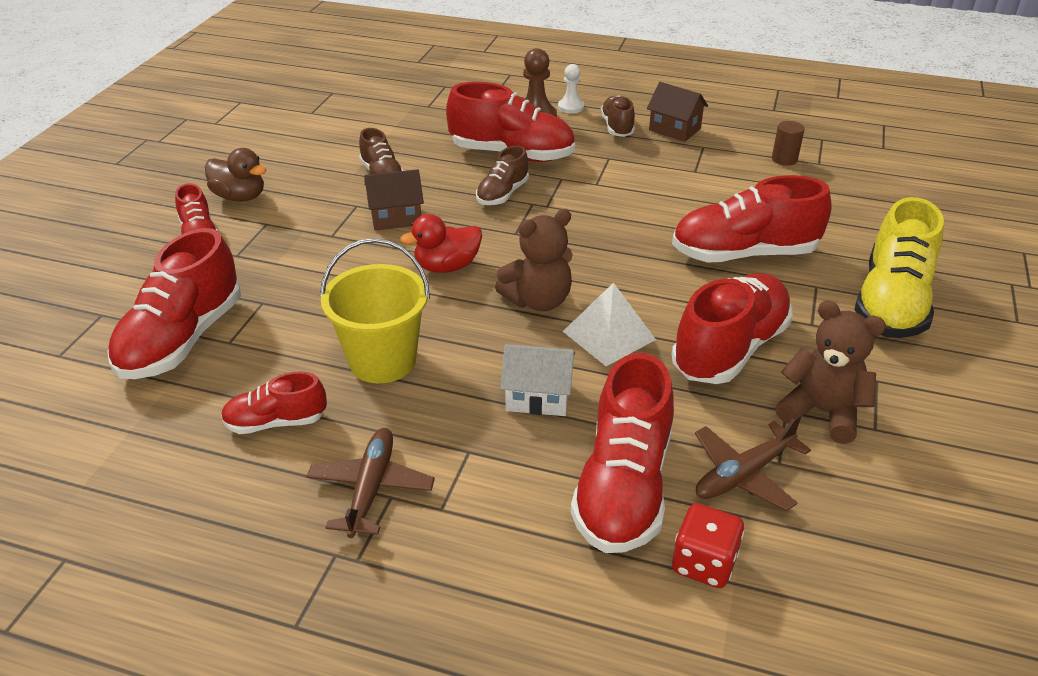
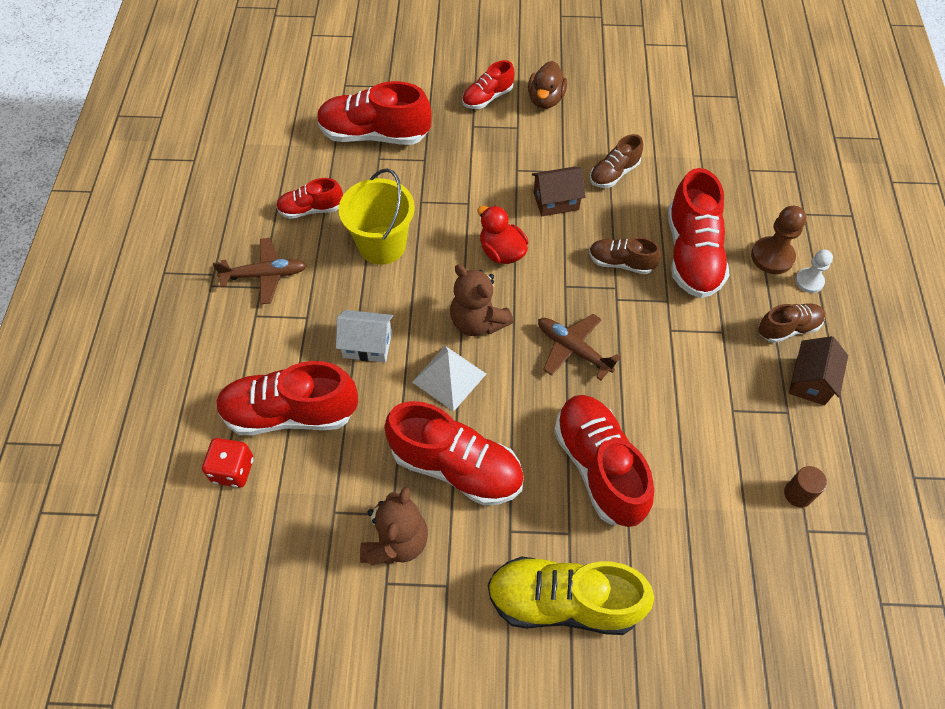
camera: 75 degrees right, 20 degrees up
(276, 422) = (311, 209): red shoe -> red shoe turned 75 degrees counterclockwise
(396, 217) = (556, 201): brown house -> brown house turned 75 degrees counterclockwise
(538, 397) = (367, 345): white house -> white house turned 75 degrees counterclockwise
(744, 474) = (317, 488): brown plane -> brown plane (573, 349)

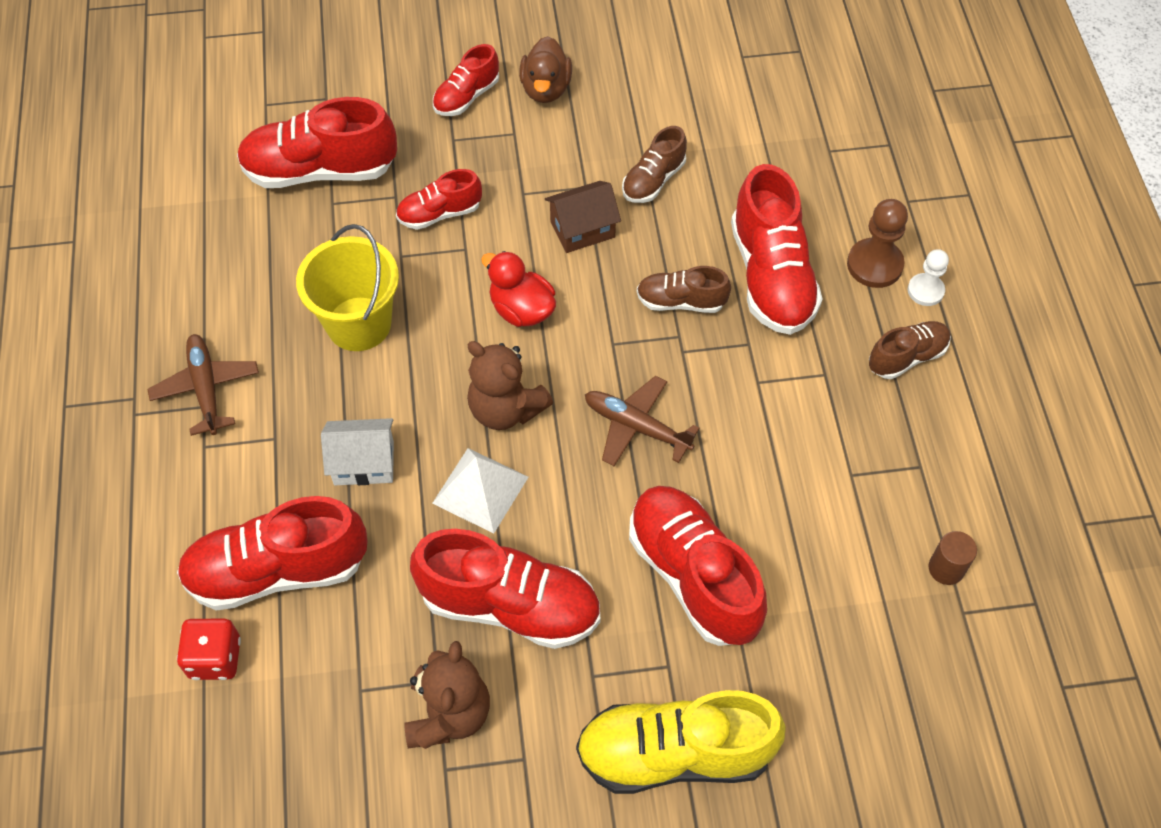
camera: 10 degrees left, 0 degrees up
(265, 275) = (206, 389): brown plane -> brown plane turned 90 degrees counterclockwise
(311, 209) = (252, 288): red shoe -> red shoe (439, 213)
(810, 381) = (943, 421): brown house -> none

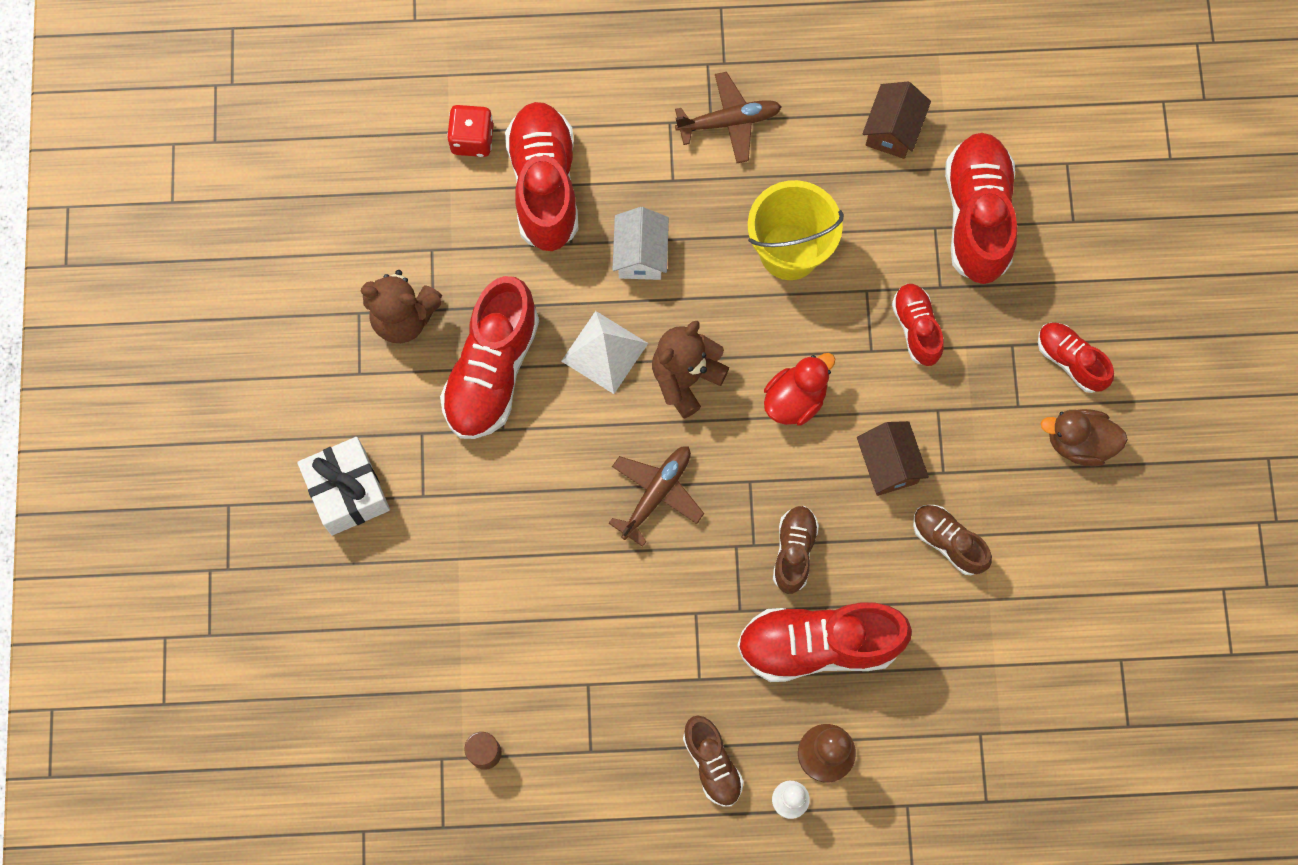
camera: 95 degrees right, 15 degrees up
(224, 242) = (893, 130): none -> brown house
(674, 753) = (348, 492): yellow shoe -> white gift
(693, 575) = (503, 527): red shoe -> none

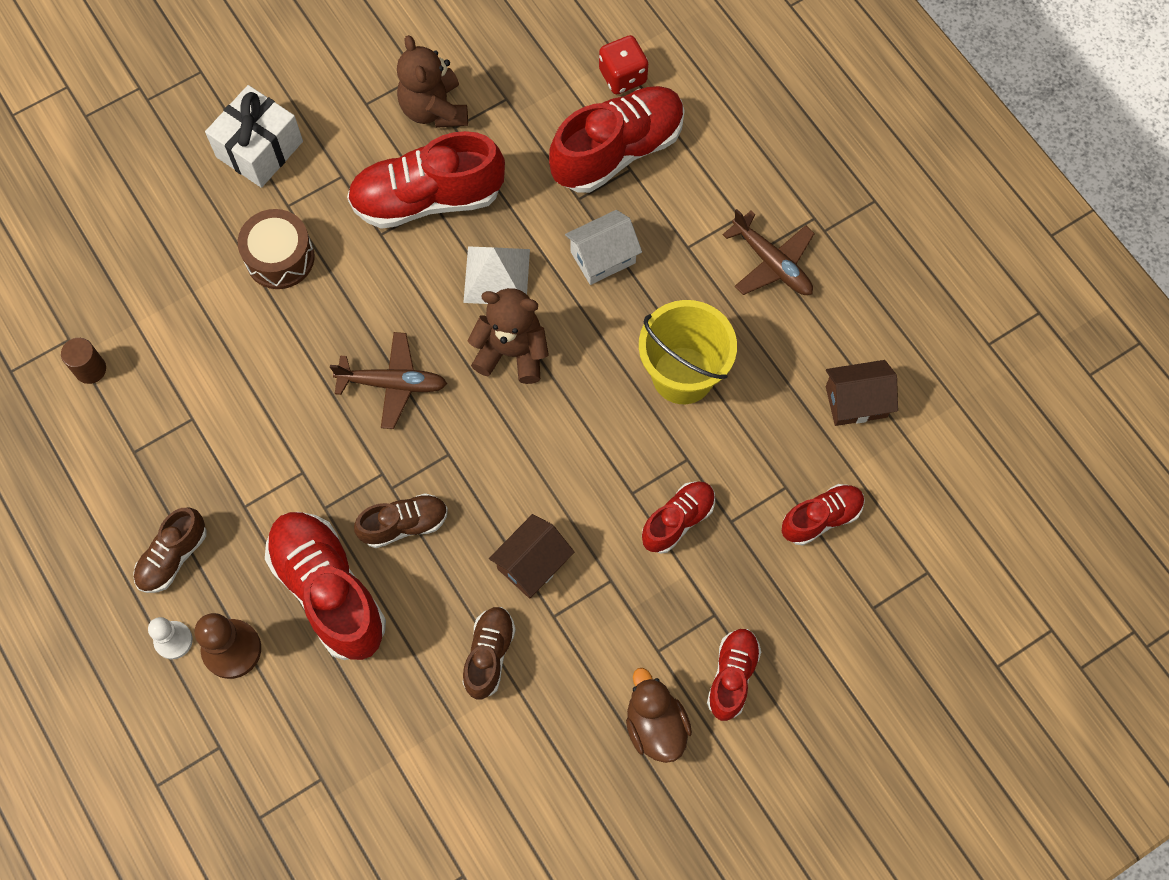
camera: 60 degrees right, 5 degrees down
(473, 529) = (280, 258): none -> brown drum
(795, 399) = (546, 452): red duck -> none
(977, 216) = (821, 518): red shoe -> red shoe, size x0.55

